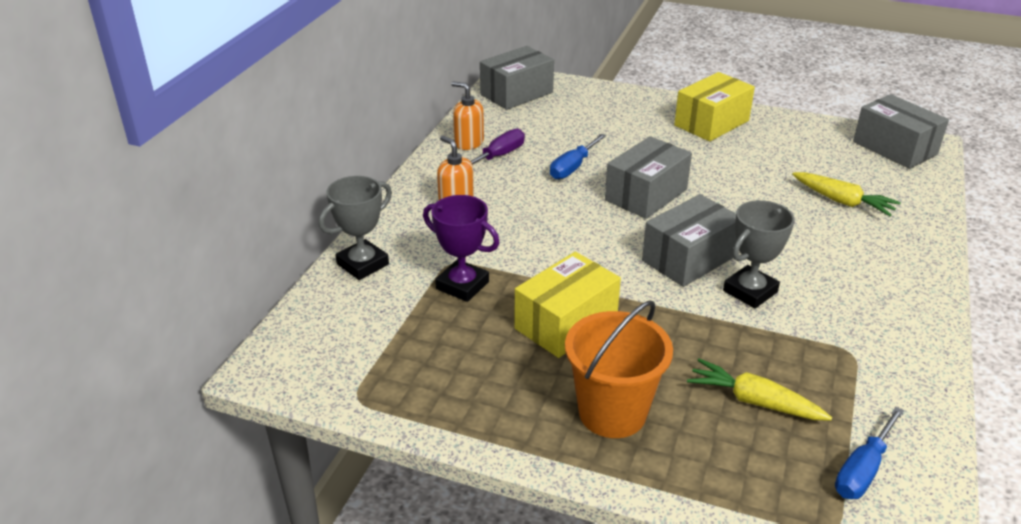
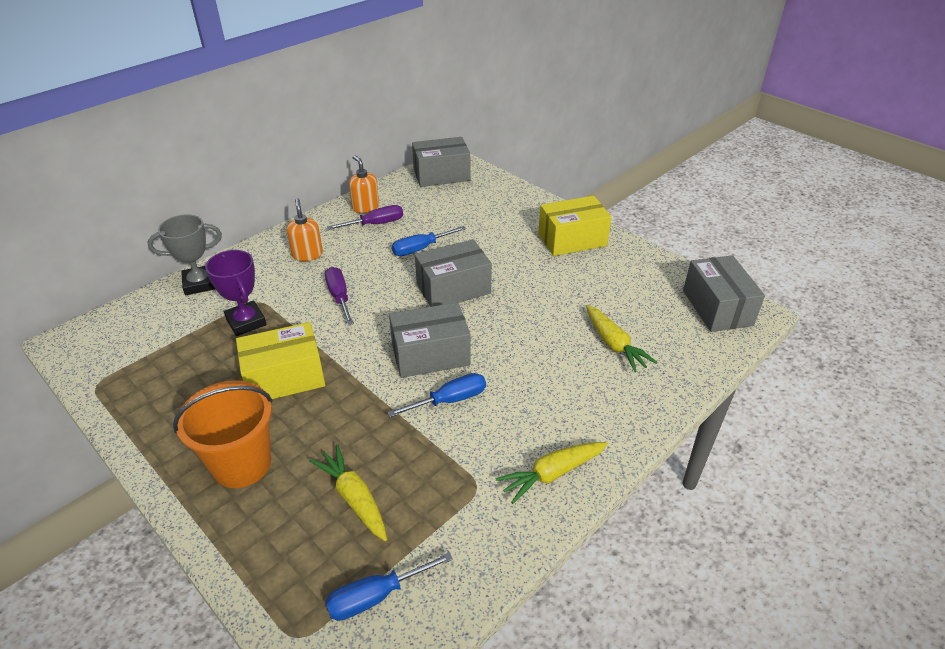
camera: 25 degrees right, 5 degrees up
(538, 234) = (339, 297): none -> purple screwdriver
(750, 291) = (449, 400): grey trophy -> blue screwdriver
(902, 320) = (552, 474): none -> yellow carrot

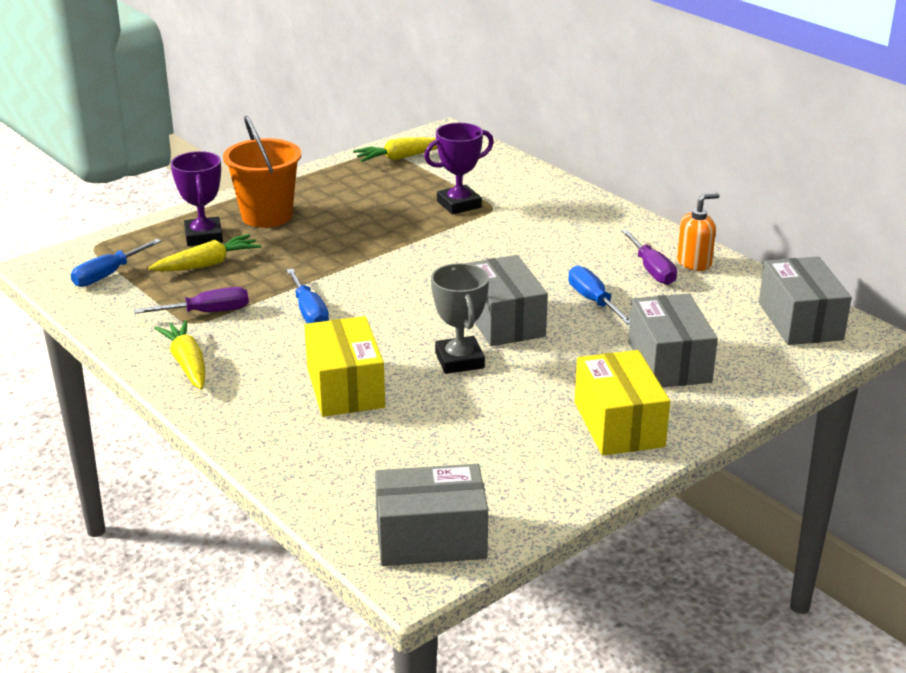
camera: 95 degrees right, 10 degrees down
(200, 283) = (527, 177): grey trophy -> grey trophy (459, 360)
(285, 377) = (369, 228): yellow box -> yellow box (345, 387)
(285, 515) = (204, 236): none -> purple trophy
(307, 254) = (581, 229): orange soap dispenser -> none
(339, 297) = (495, 250): purple screwdriver -> purple screwdriver (207, 312)
(376, 596) = (108, 275): blue screwdriver -> blue screwdriver turned 120 degrees counterclockwise
(430, 354) = (383, 303): grey box -> grey box (669, 362)
(614, 344) = (370, 429): yellow carrot -> yellow carrot (401, 158)

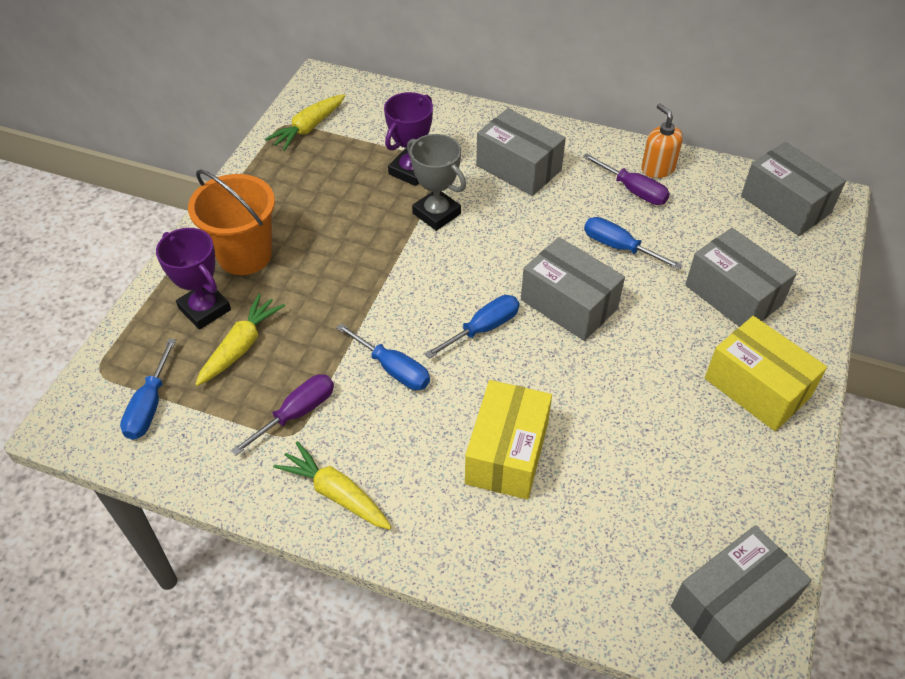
camera: 30 degrees left, 20 degrees up
(345, 387) = (507, 453): yellow box -> yellow box turned 60 degrees clockwise
(410, 312) = (483, 329): none -> blue screwdriver
(459, 360) = (574, 370): grey trophy -> grey trophy (436, 213)
(558, 227) = (518, 168): none -> grey box
(694, 263) = (657, 168): orange soap dispenser -> orange soap dispenser turned 60 degrees counterclockwise

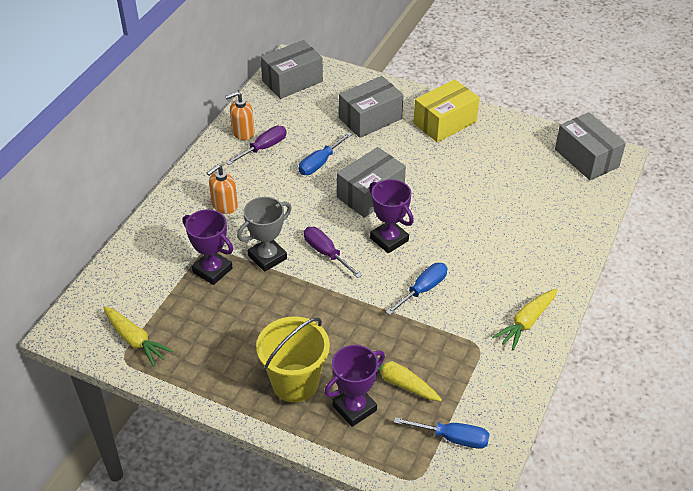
camera: 85 degrees left, 5 degrees down
(245, 255) = (295, 383): orange bucket -> yellow bucket
(296, 413) = (461, 344): purple screwdriver -> purple screwdriver (326, 253)
(483, 329) = (389, 239): blue screwdriver -> purple trophy
(507, 453) = (493, 236): yellow box -> none
(518, 168) = (224, 205): grey box -> orange soap dispenser

